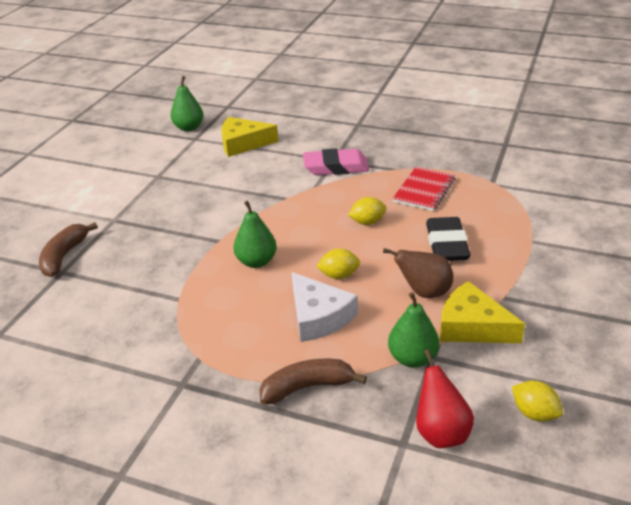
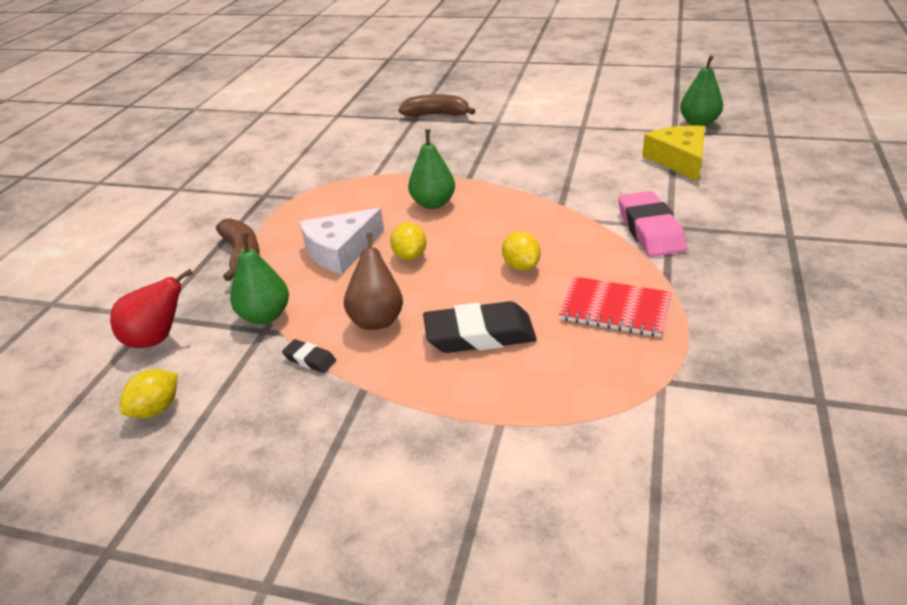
camera: 85 degrees right, 0 degrees up
(472, 326) = (309, 359): yellow cheese -> black eraser

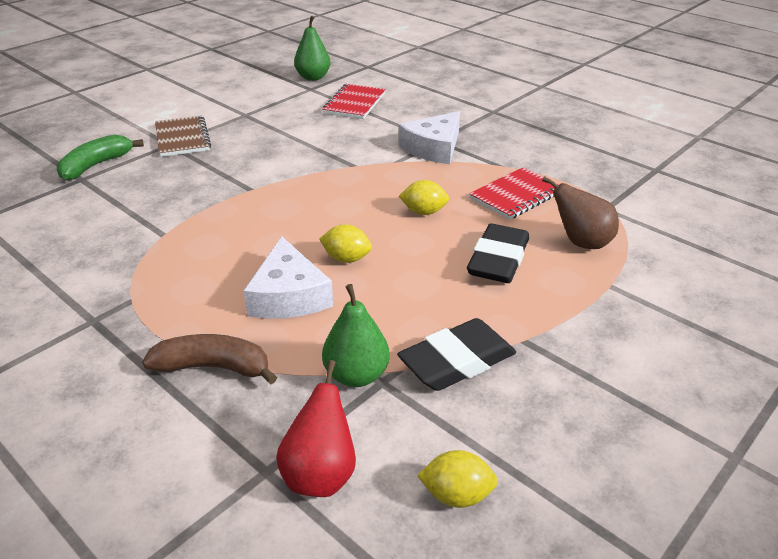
camera: 65 degrees left, 0 degrees up
(156, 409) = (456, 495): yellow lemon -> yellow lemon turned 60 degrees counterclockwise
(309, 359) = (457, 361): black eraser -> black eraser, size x2.12
(377, 319) = (429, 305): brown pear -> brown pear (581, 242)
(433, 203) = (271, 220): green pear -> none
(436, 115) = (96, 165): brown banana -> green banana
(511, 122) = (182, 138): none -> brown notebook
(650, 230) = (434, 148): pink eraser -> white cheese
(679, 160) = (354, 103): yellow cheese -> red notebook

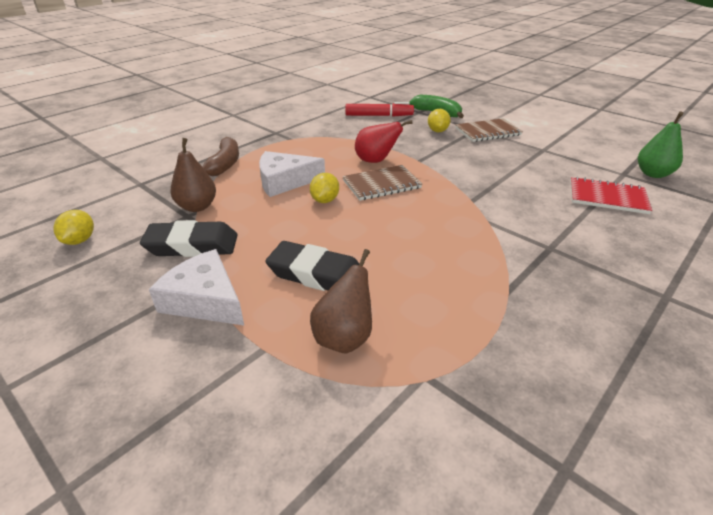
camera: 90 degrees right, 0 degrees up
(76, 213) = (379, 115): none -> red marker
(311, 217) = (381, 184): none -> brown notebook
(320, 474) = (126, 198): red pear -> red pear (376, 161)
(356, 375) = (197, 207): green pear -> brown pear
(423, 212) = (396, 235): yellow lemon -> yellow lemon (437, 131)
(434, 148) = (529, 244): white cheese -> white cheese (205, 300)
(457, 361) = (192, 245): black eraser -> black eraser turned 60 degrees counterclockwise
(516, 195) = (439, 297): red notebook -> none

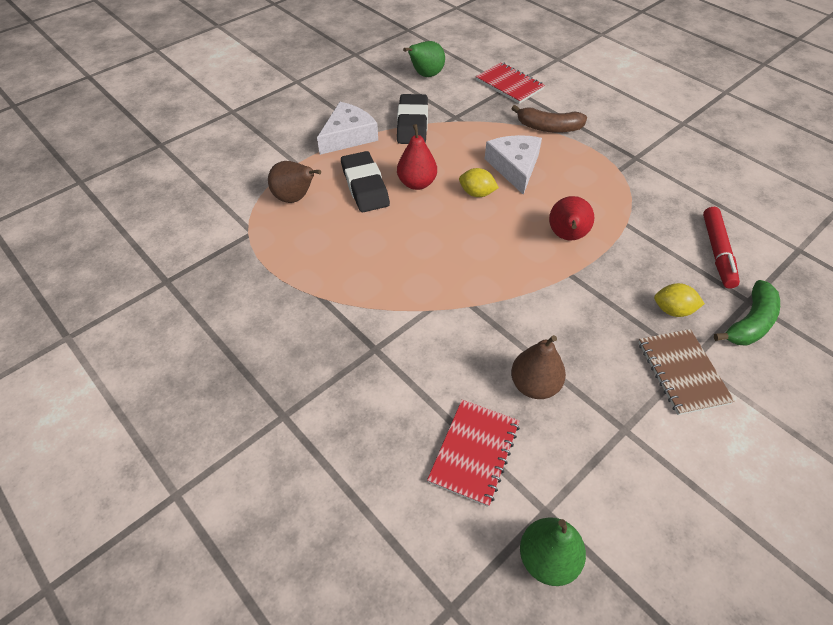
camera: 95 degrees right, 15 degrees up
(80, 240) = (426, 75): yellow lemon -> green pear
(137, 183) = (509, 84): none -> red notebook
(197, 207) = (469, 120): brown pear -> brown pear (534, 385)
(310, 236) = (417, 183): none -> red pear
(316, 274) = (365, 186): black eraser -> black eraser turned 45 degrees counterclockwise
(381, 184) = (508, 236): brown notebook -> none

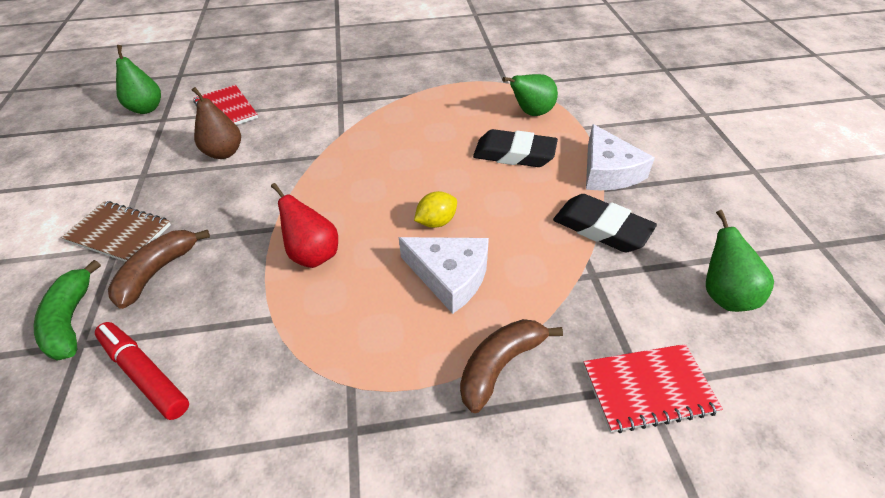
camera: 125 degrees right, 5 degrees down
(295, 198) = (531, 113): brown pear -> green pear
(417, 183) = (489, 187): red pear -> none
(673, 310) = (157, 272): yellow lemon -> brown banana

